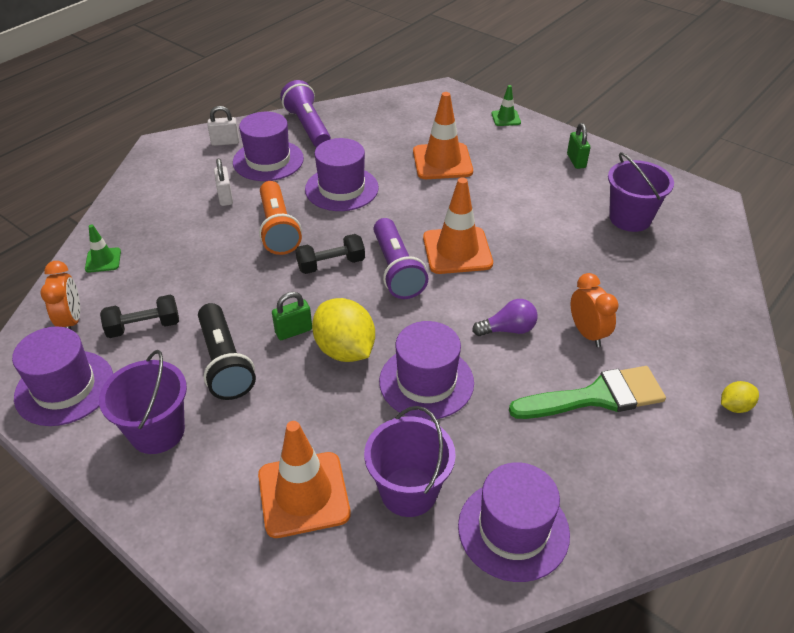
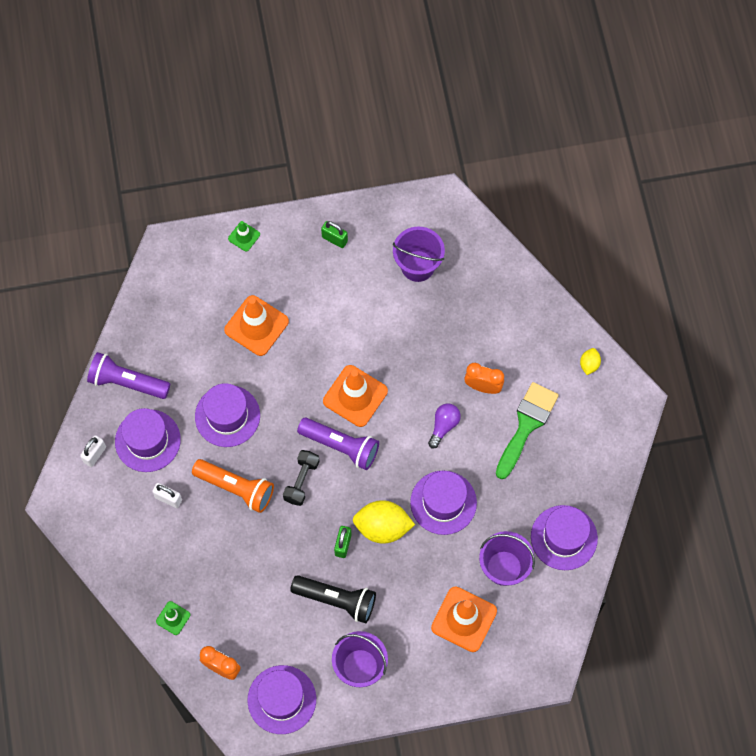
camera: 50 degrees left, 25 degrees up
(144, 327) = (265, 628): black dumbbell -> none

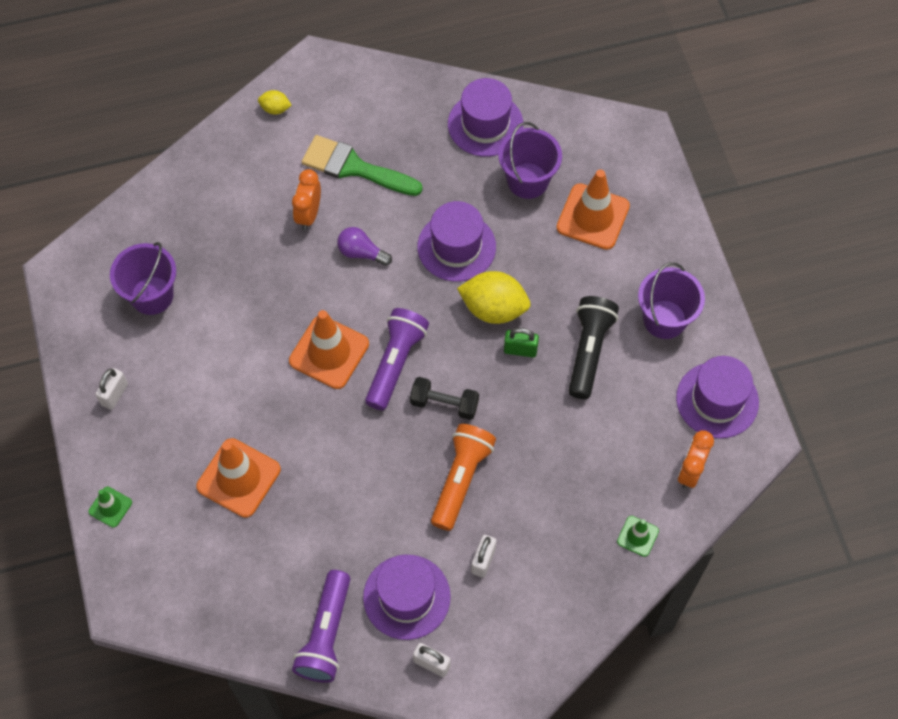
camera: 95 degrees left, 5 degrees down
(227, 416) = (365, 500): purple hat -> none
(334, 239) = (115, 394): green padlock -> white padlock
(382, 527) = (493, 308): yellow lemon -> yellow lemon turned 75 degrees counterclockwise

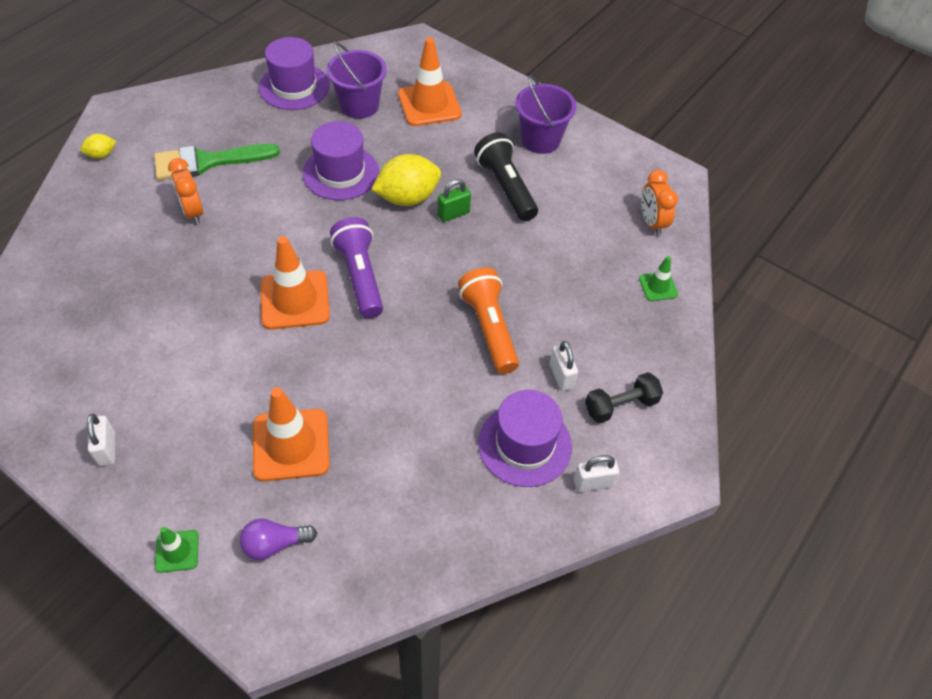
camera: 40 degrees left, 10 degrees down
(152, 295) = (85, 346): purple bucket -> none
(326, 634) = (482, 522): purple flashlight -> none
(361, 253) = (263, 215): purple light bulb -> purple light bulb (274, 544)
(444, 404) = (427, 283): black dumbbell -> black dumbbell (621, 405)
(717, 400) = (625, 169): purple hat -> none

